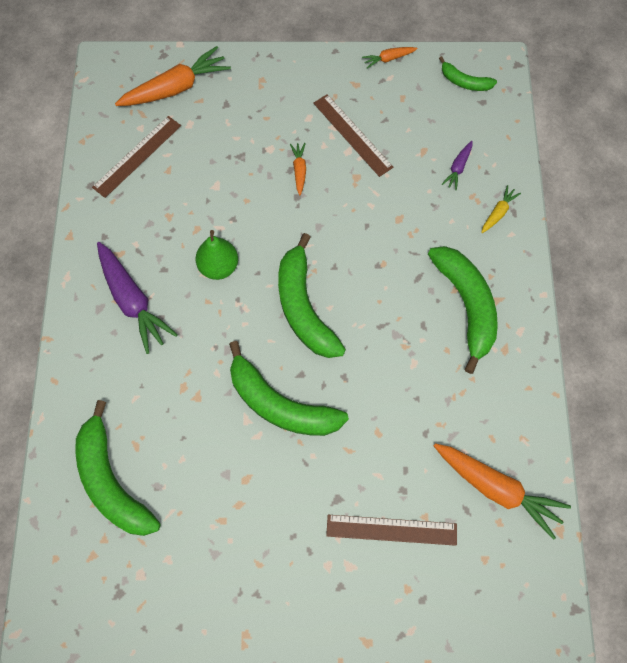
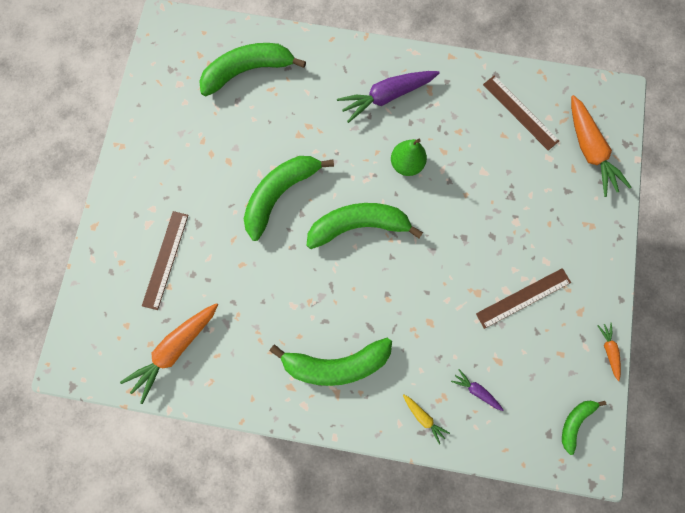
camera: 100 degrees right, 10 degrees up
(299, 170) = (490, 243): orange carrot -> none

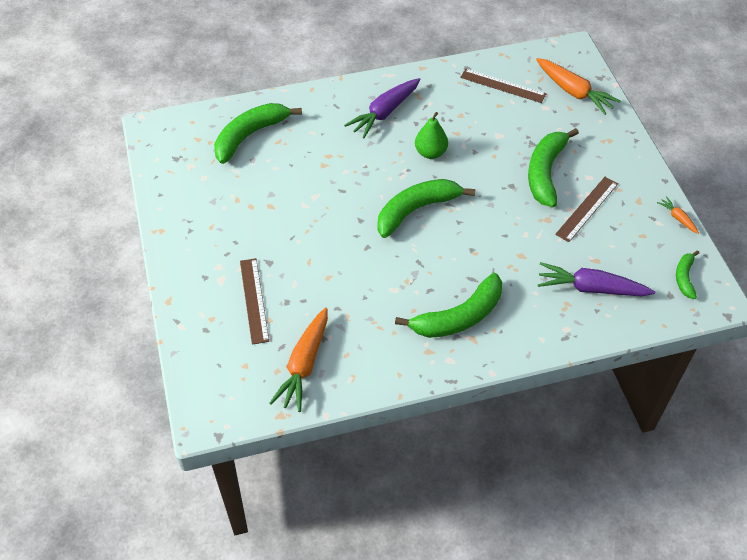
camera: 25 degrees left, 25 degrees down
(280, 194) = (332, 213): green banana -> green banana (545, 172)
(423, 417) = (559, 325): yellow carrot -> none
(476, 390) = (590, 288): purple carrot -> purple carrot, size x2.07

